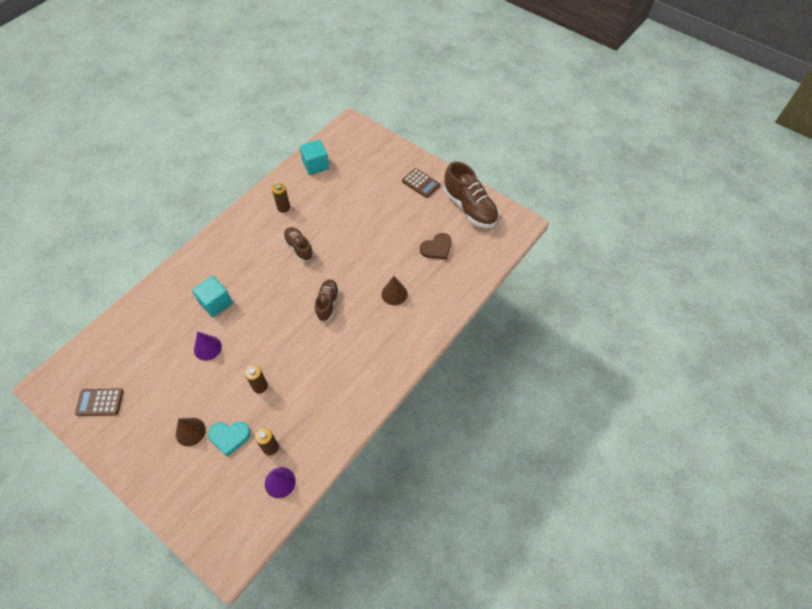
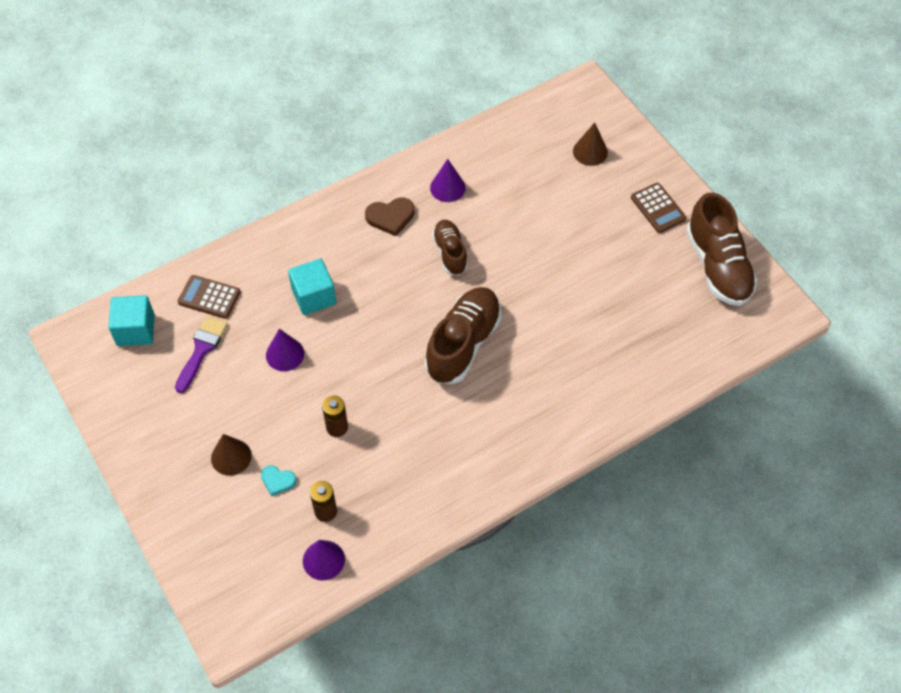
camera: 20 degrees right, 0 degrees up
(100, 402) = (130, 382): brown calculator -> brown calculator (209, 297)
(146, 363) = (201, 350): none -> purple brush
(229, 437) = (277, 480): turquoise heart -> turquoise heart, size x0.64
(283, 207) = (447, 187): brown battery -> purple cone
(316, 165) = (514, 137): turquoise cube -> turquoise cube (135, 330)
(327, 303) = (463, 344): brown shoe -> brown shoe, size x1.70
(394, 294) = (561, 359): brown cone -> brown cone (590, 152)
(437, 248) = (646, 312): brown heart -> brown heart (390, 217)

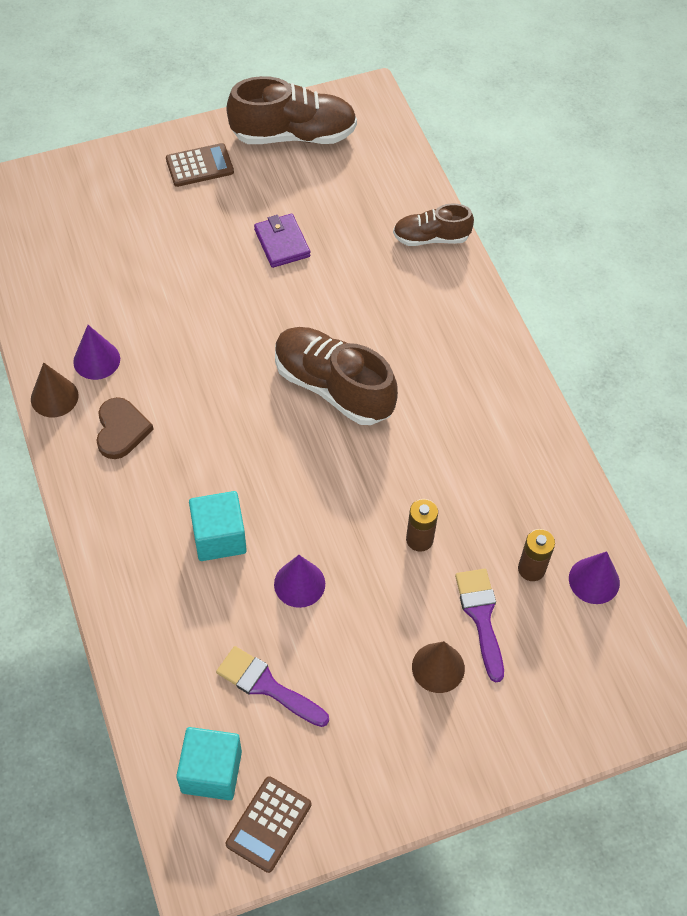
camera: 80 degrees left, 0 degrees up
(209, 297) = (183, 667): brown calculator -> brown calculator (269, 824)
(277, 480) = (481, 616): turquoise heart -> purple brush
(450, 253) = (198, 376): brown shoe -> brown shoe (431, 238)
(590, 152) = (95, 208): brown cone -> brown cone (54, 397)
(596, 281) = (282, 243): none -> purple wallet

